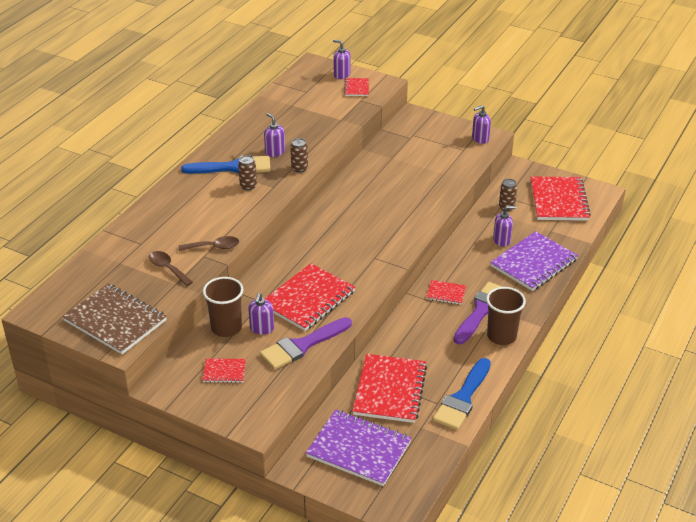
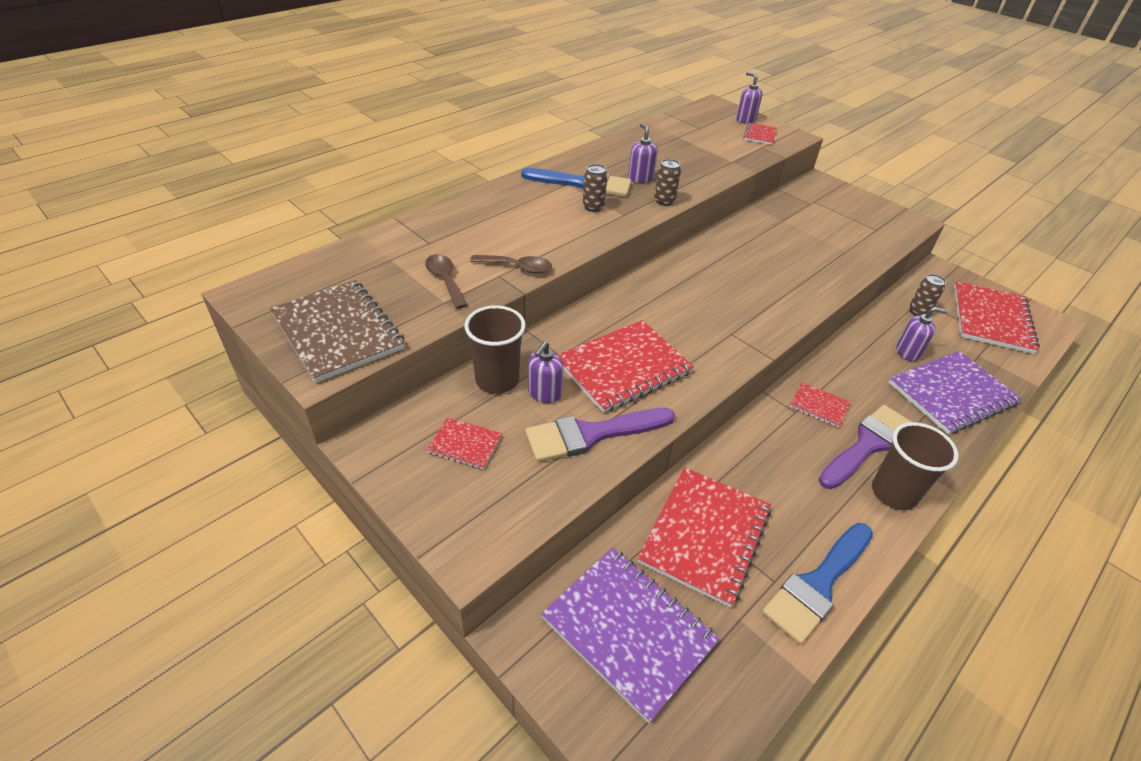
camera: 15 degrees right, 5 degrees up
(480, 139) = (899, 222): purple soap dispenser -> none

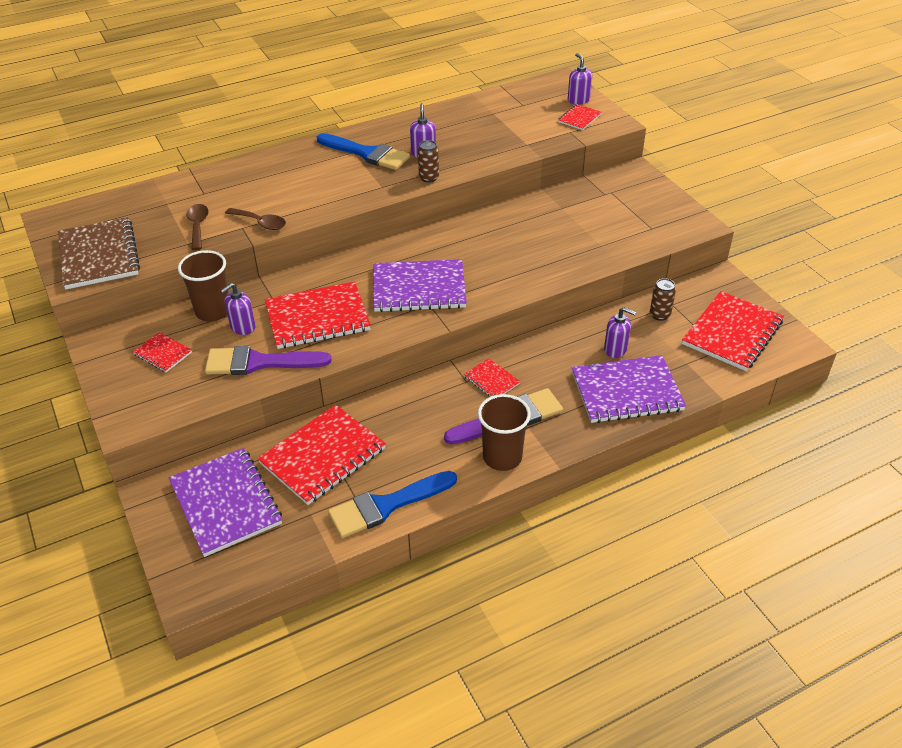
camera: 20 degrees right, 0 degrees up
(593, 207) = (360, 177): brown can -> none
(708, 318) = (419, 288): none -> purple notebook

